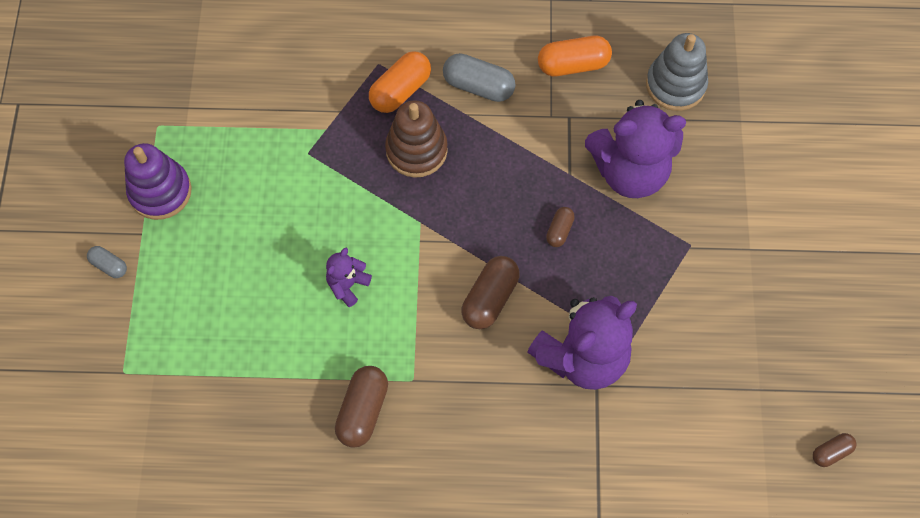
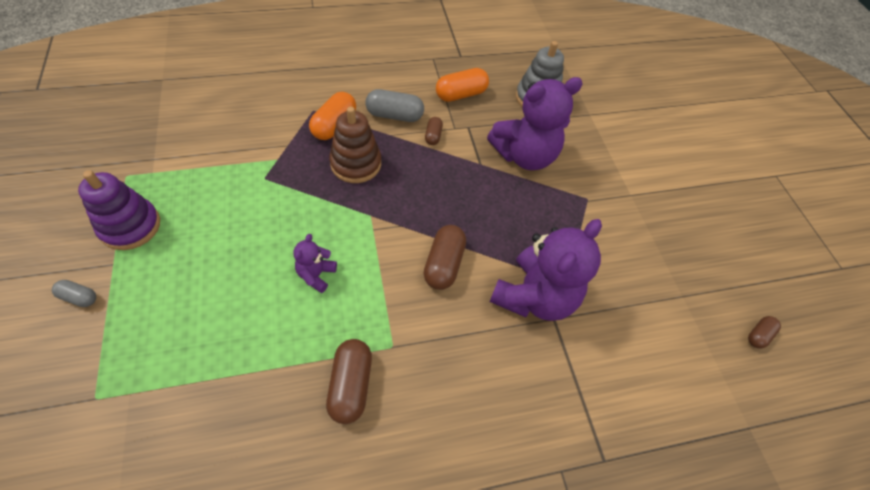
camera: 20 degrees left, 10 degrees down
(559, 230) = (485, 204): brown capsule -> brown capsule (433, 136)

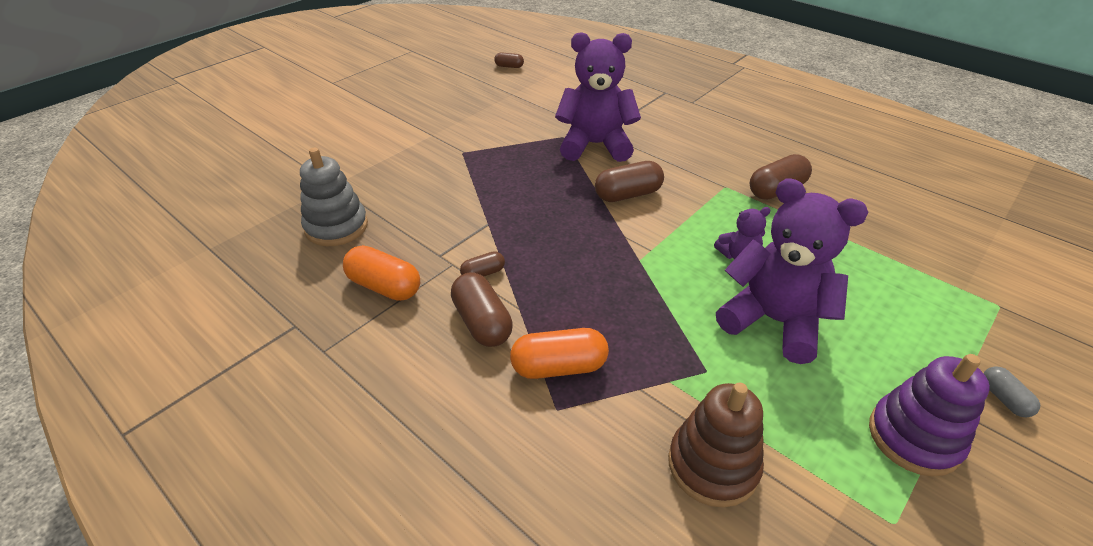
camera: 120 degrees left, 15 degrees down
(356, 164) = (593, 308): brown stacking toy -> brown stacking toy (712, 465)
(394, 115) = (482, 322): grey capsule -> brown capsule
(524, 156) = (444, 202): purple teddy bear -> purple teddy bear (773, 321)

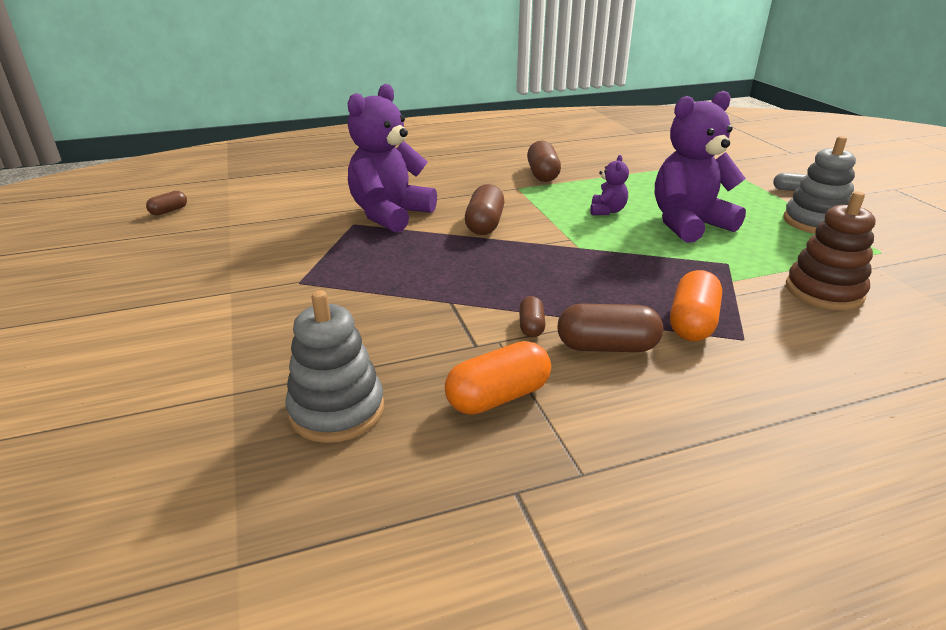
camera: 60 degrees left, 10 degrees down
(914, 437) = (814, 222): purple stacking toy -> grey stacking toy

